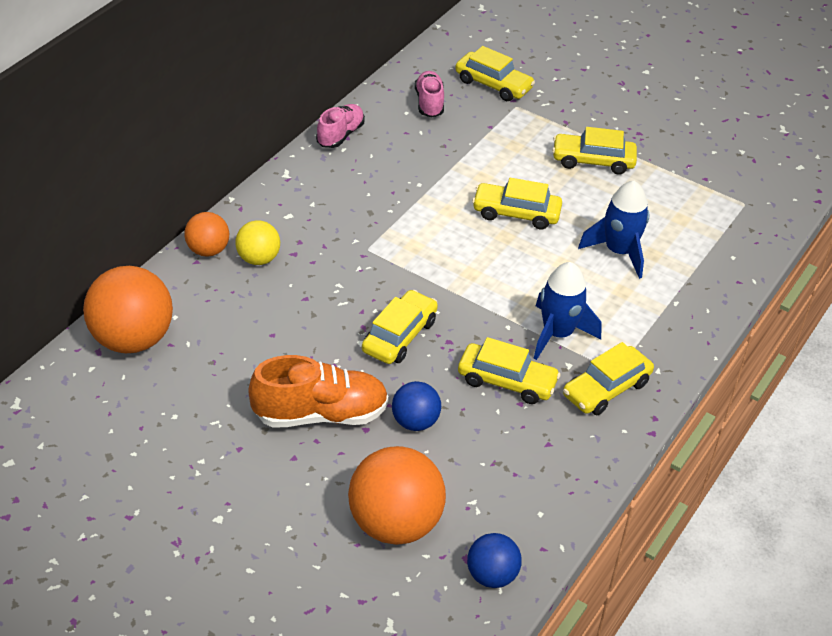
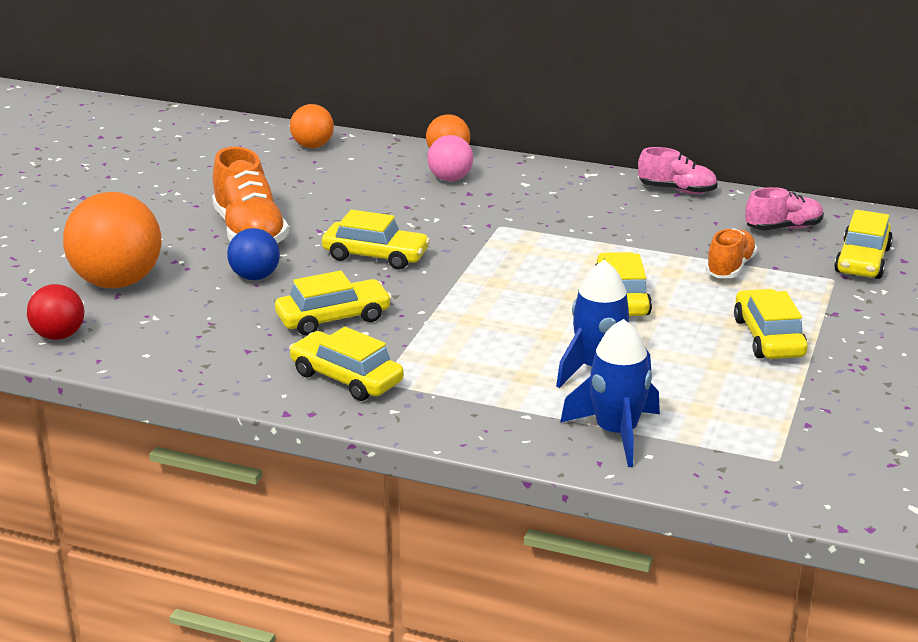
camera: 80 degrees right, 15 degrees down
(131, 340) = (312, 146): orange ball -> orange ball, size x0.55
(258, 259) = (450, 179): yellow ball -> pink ball
(485, 147) = (730, 268): none -> orange shoe
(491, 576) = (59, 336): blue ball -> red ball
(506, 381) = (333, 318): yellow car -> yellow car turned 120 degrees counterclockwise
(557, 334) = (424, 341): blue rocket -> blue rocket (616, 433)

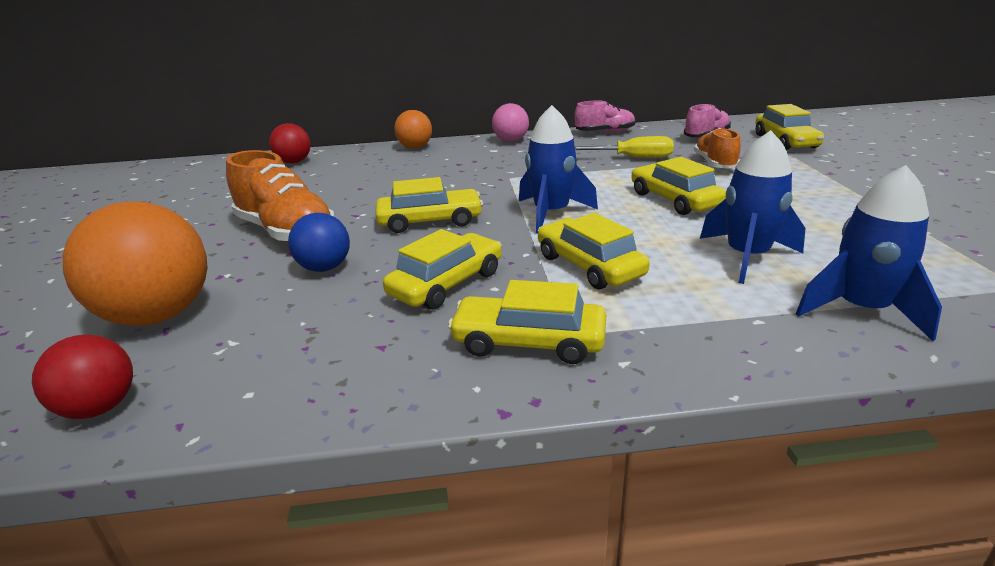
camera: 25 degrees left, 0 degrees up
(312, 146) = (294, 162): orange ball -> red ball
(450, 179) = (432, 159): pink ball -> pink ball (511, 141)
(488, 279) = (551, 214): none -> blue rocket
(656, 235) = (633, 158): none -> yellow screwdriver
(768, 337) = (822, 198): yellow car -> yellow car (589, 266)

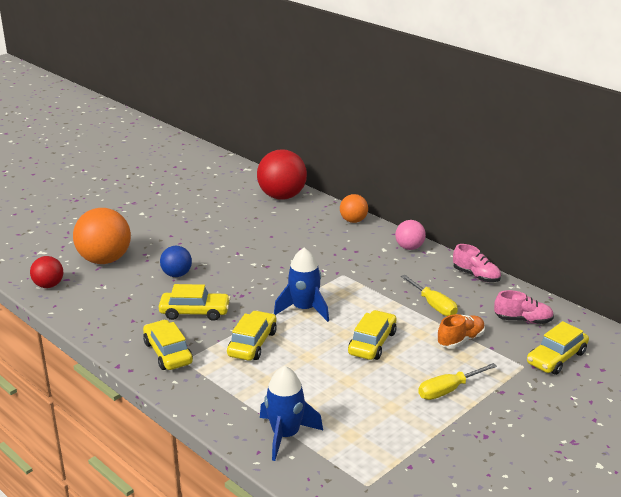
camera: 50 degrees right, 0 degrees up
(286, 232) = (199, 245): orange shoe -> none
(294, 162) = (282, 196): red ball -> red ball, size x1.82
(430, 221) = (253, 277): yellow car -> none
(747, 257) = (314, 388): blue rocket -> none
(810, 191) = (448, 390): none -> yellow screwdriver

